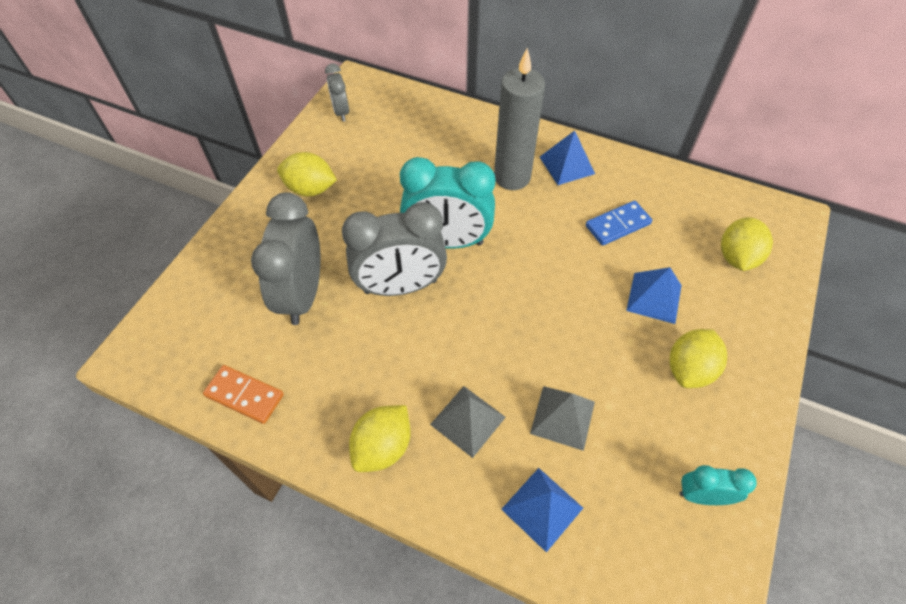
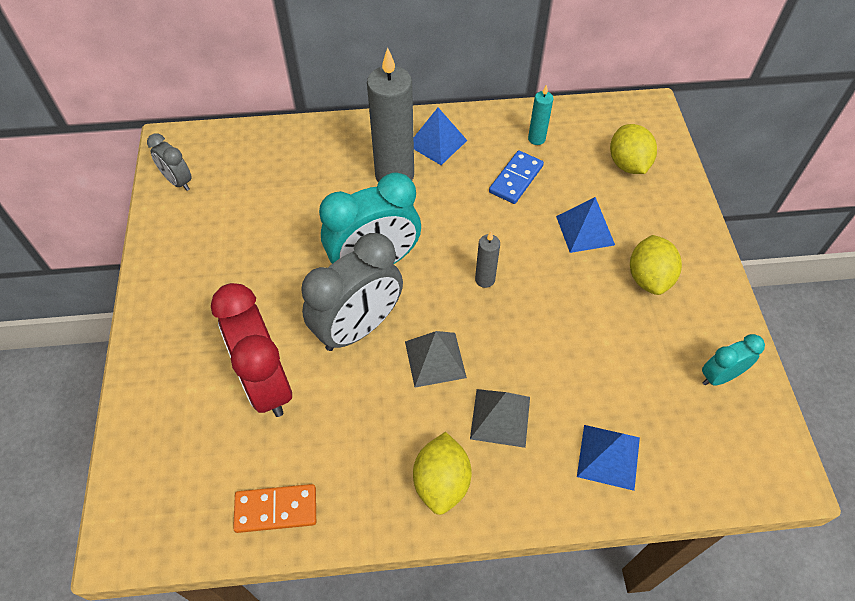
camera: 30 degrees left, 0 degrees up
(302, 294) = (266, 383): grey clock -> red clock
(310, 189) = (200, 275): yellow lemon -> none
(532, 297) = (485, 279): none -> grey candle
(562, 417) = (576, 371): grey pyramid -> grey pyramid (435, 359)
(660, 198) = (536, 139): none -> turquoise candle

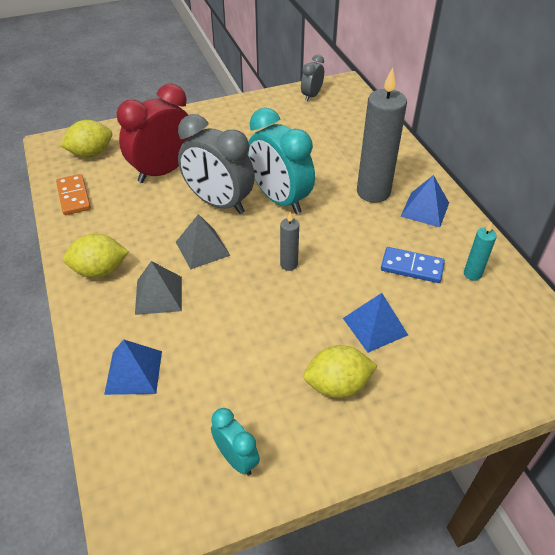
camera: 75 degrees right, 10 degrees down
(628, 164) = (483, 352): yellow lemon -> yellow lemon (91, 153)

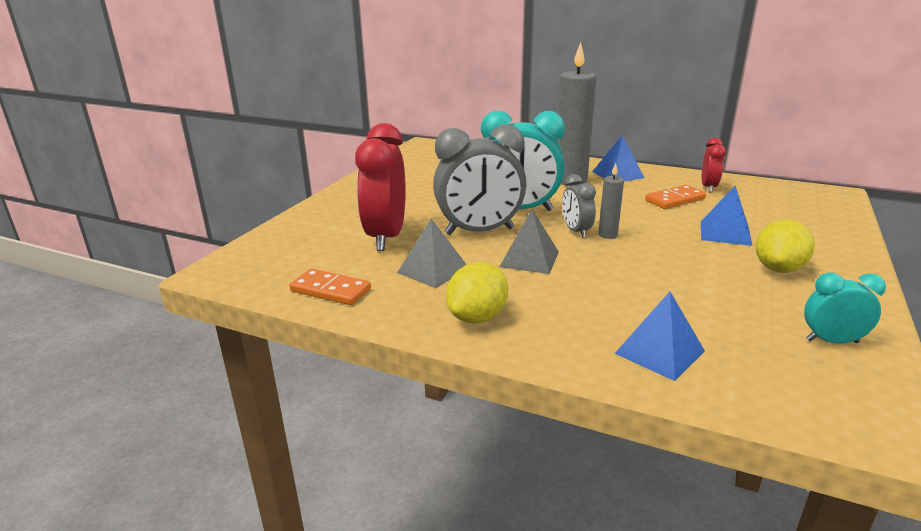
camera: 45 degrees left, 20 degrees down
(91, 153) = (281, 258): yellow lemon -> none
(158, 295) = (563, 300): grey pyramid -> grey pyramid (433, 270)
(311, 96) = (413, 156): grey clock -> grey clock (576, 231)
(412, 267) = (675, 199): blue domino -> orange domino
(472, 274) = (708, 187): turquoise candle -> red clock

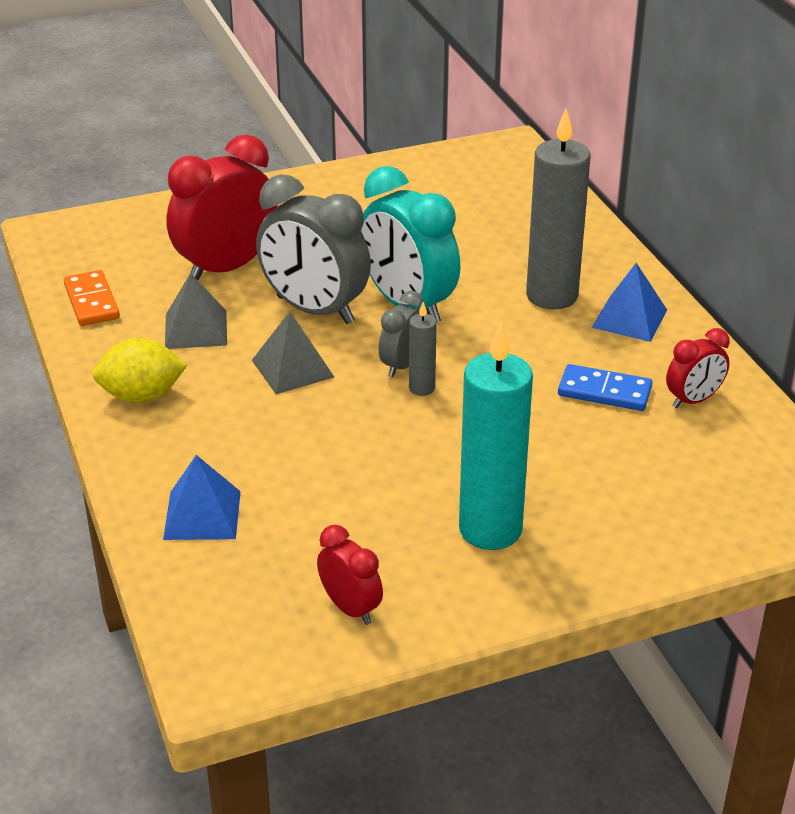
camera: 45 degrees right, 10 degrees up
(675, 199) = (604, 391): orange domino -> blue domino
(725, 233) = (546, 462): blue pyramid -> none
(778, 269) = (490, 529): yellow lemon -> turquoise candle
(832, 341) = (350, 608): turquoise clock -> red clock

